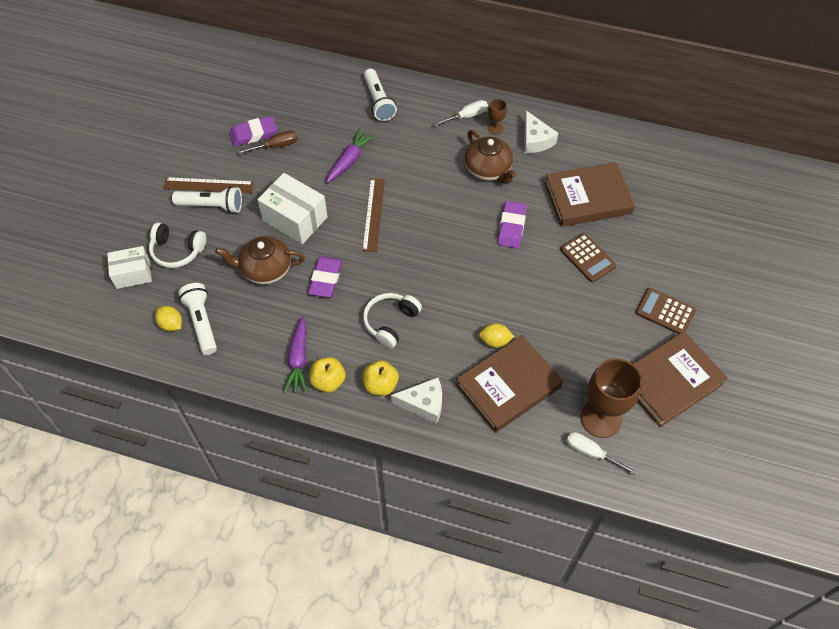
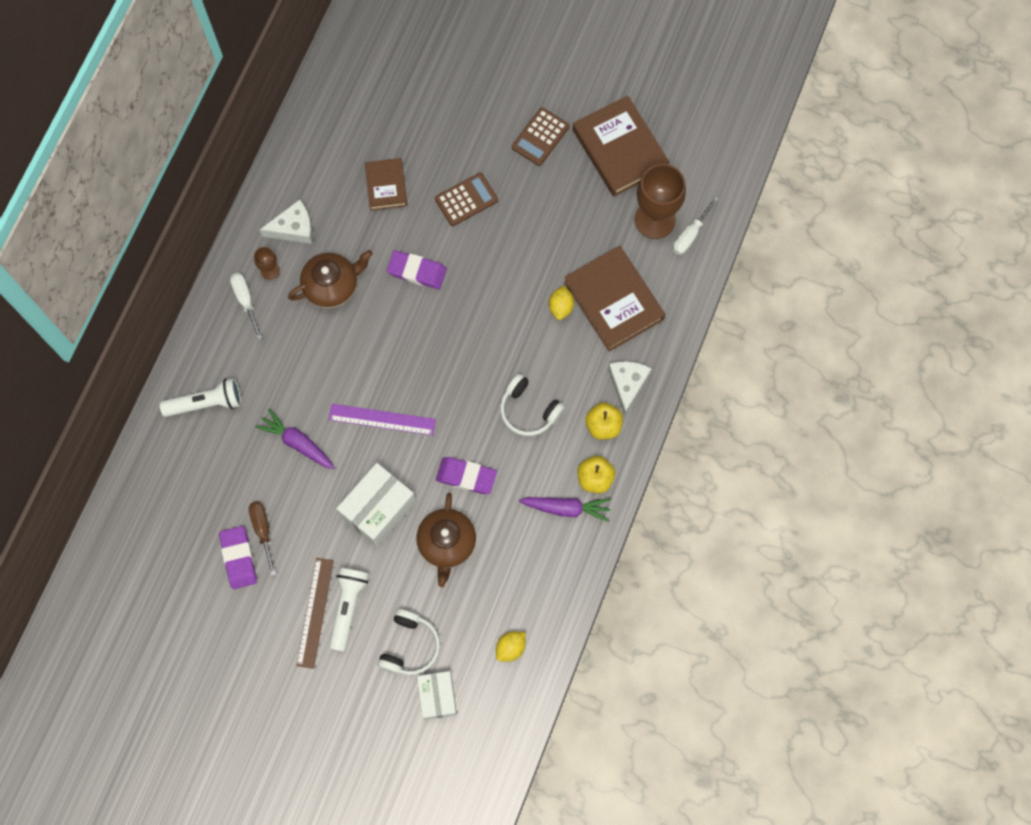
camera: 85 degrees left, 15 degrees up
(201, 322) = (511, 613): white flashlight -> none
(374, 214) = (382, 419): brown ruler -> purple ruler
(587, 198) = (386, 186): brown book -> brown book, size x0.58

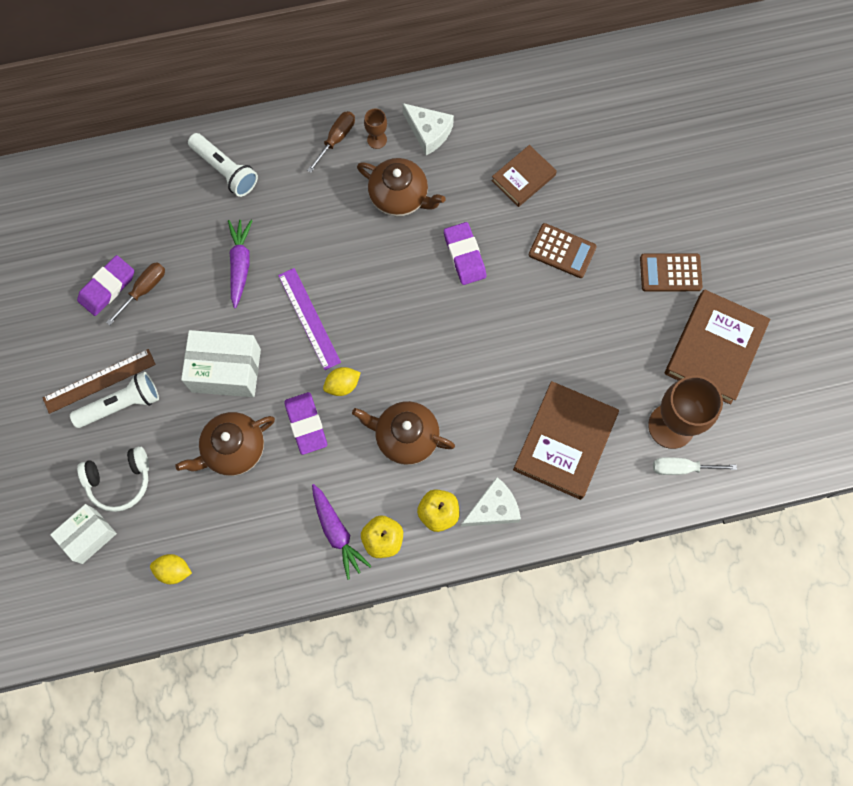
camera: 55 degrees right, 0 degrees up
(245, 301) = (336, 139): white screwdriver -> brown screwdriver
(529, 410) = (406, 437): white headphones -> brown teapot
(561, 307) = (523, 399): yellow lemon -> yellow lemon (342, 385)

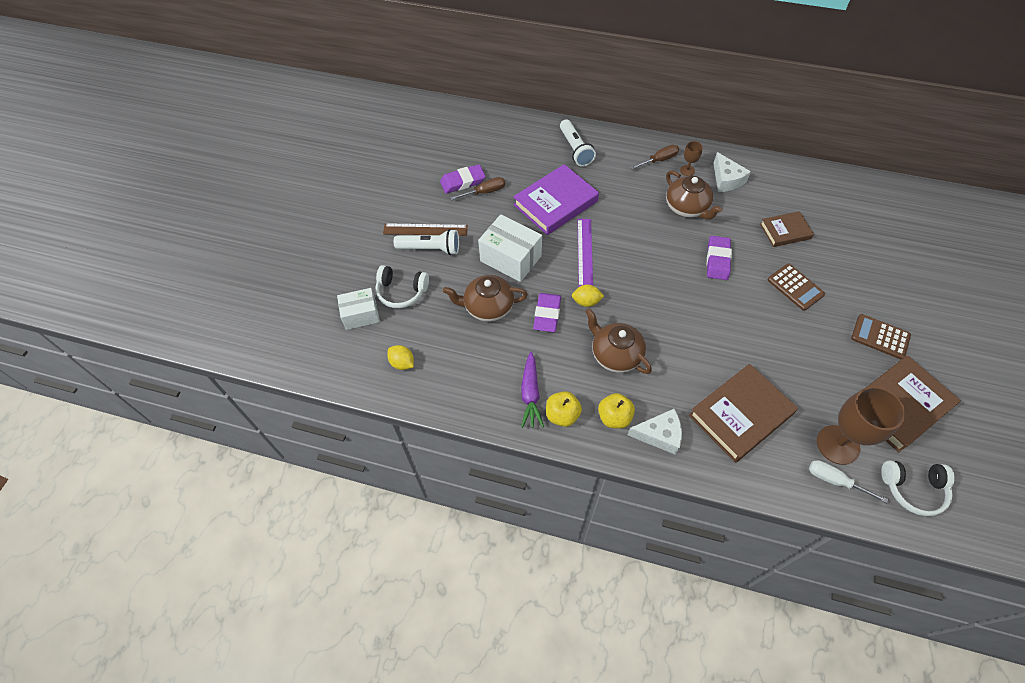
camera: 30 degrees right, 15 degrees down
(240, 264) = (555, 203): purple carrot -> purple book
(756, 438) = (913, 489): none -> white headphones

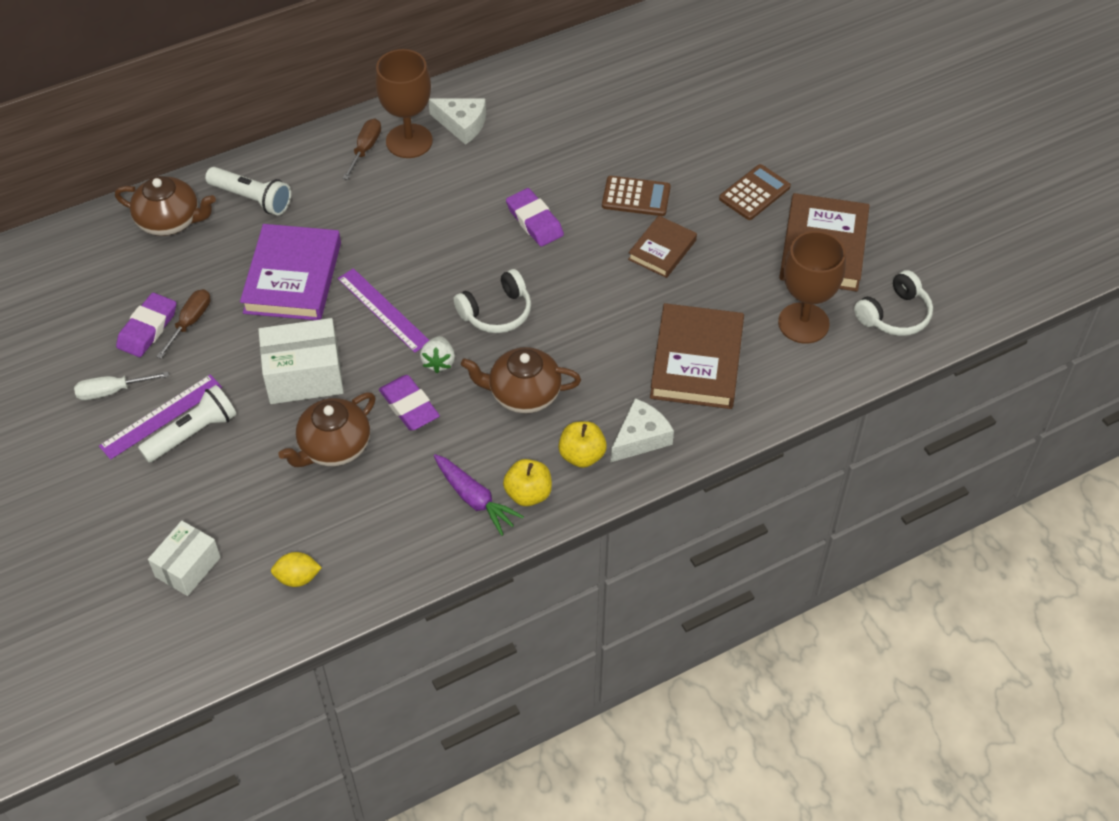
camera: 45 degrees left, 5 degrees down
(401, 292) = (210, 505): white headphones -> white headphones (496, 312)
(425, 230) = (161, 416): brown ruler -> purple ruler
(586, 302) = (439, 362): yellow lemon -> white strawberry
(687, 170) = (409, 141): brown goblet -> brown goblet, size x2.17
(687, 208) = (449, 184): brown teapot -> brown teapot (170, 221)
(785, 231) = (574, 143): brown book -> brown book (662, 250)
(835, 481) = (828, 357): white screwdriver -> white screwdriver (112, 391)
(880, 337) = (754, 193): brown calculator -> brown calculator turned 150 degrees clockwise

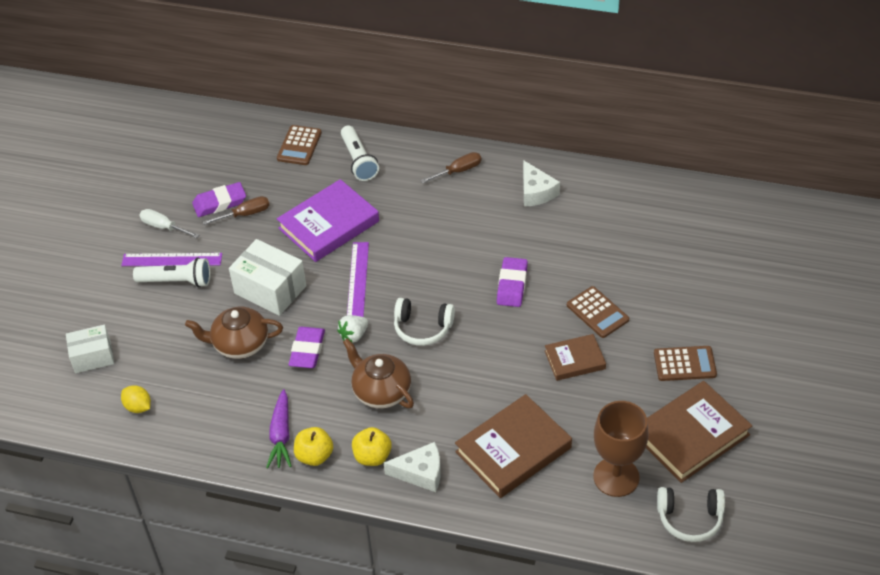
camera: 45 degrees right, 5 degrees down
(170, 221) = (299, 146): brown teapot -> brown calculator
(409, 141) = (490, 182): brown goblet -> none

